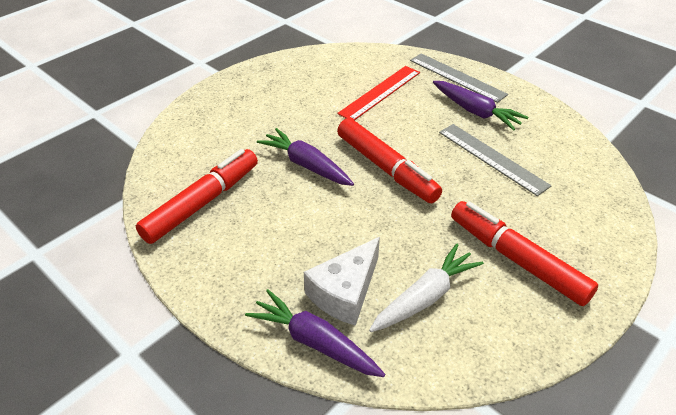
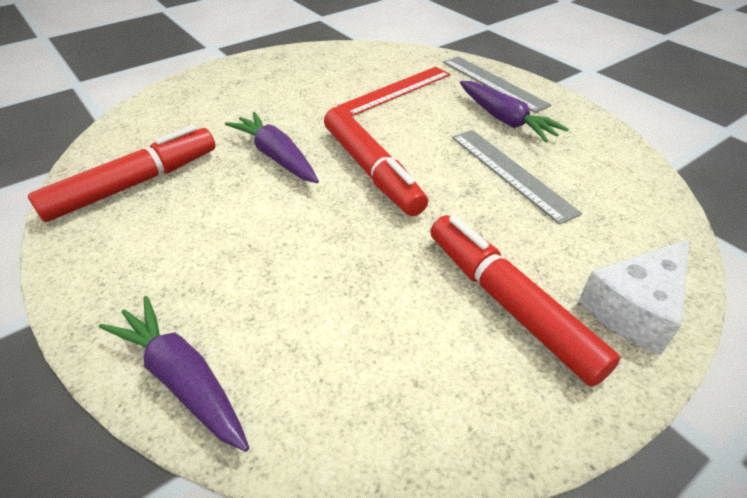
camera: 10 degrees right, 0 degrees up
(345, 292) = (254, 315): white cheese -> white cheese (635, 308)
(425, 297) = (361, 337): white carrot -> none

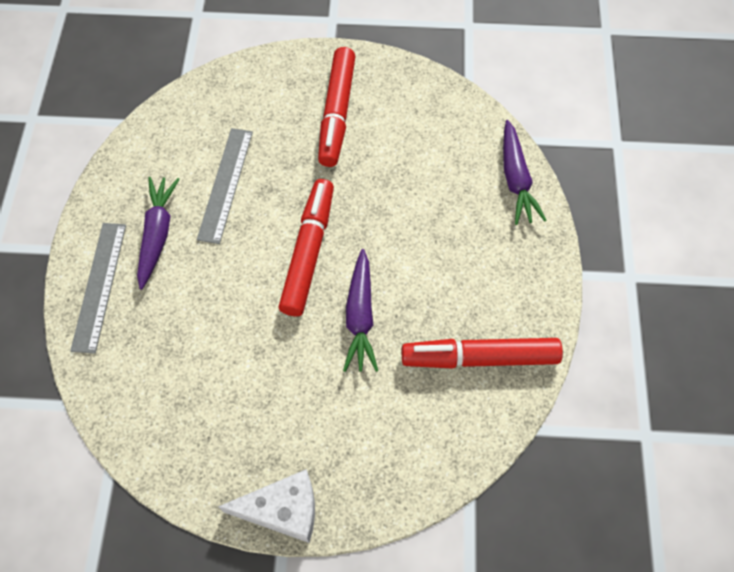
camera: 140 degrees left, 20 degrees up
(396, 90) = (188, 338): red ruler -> none
(635, 308) = (284, 73): white cheese -> white cheese (283, 510)

